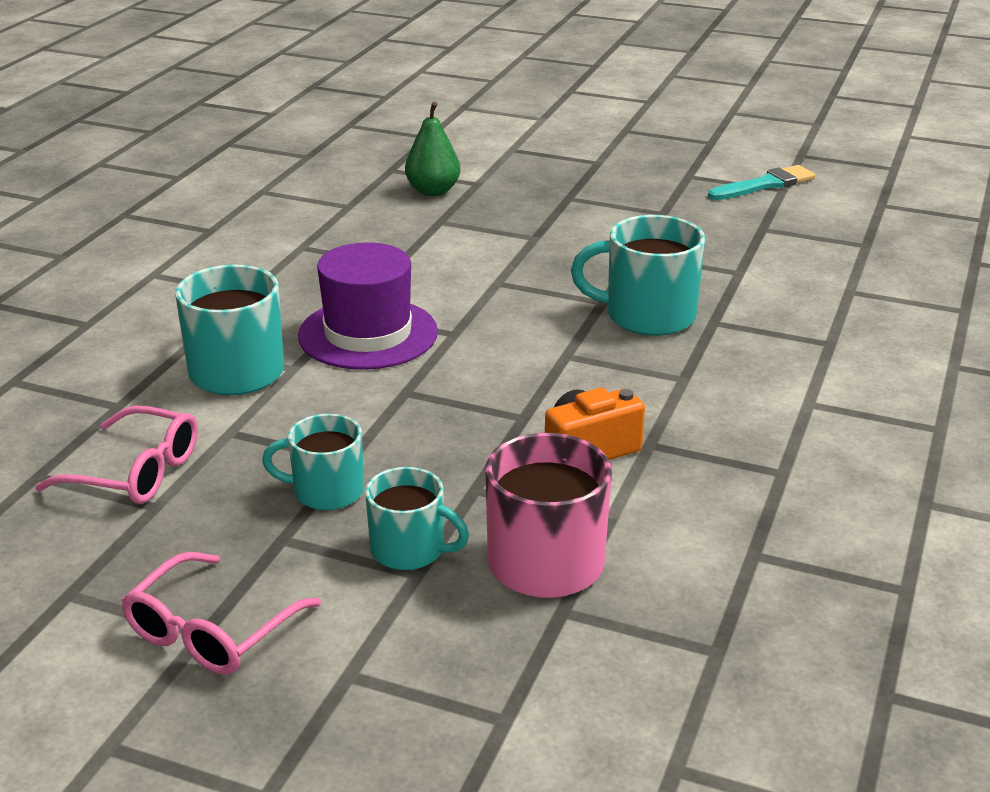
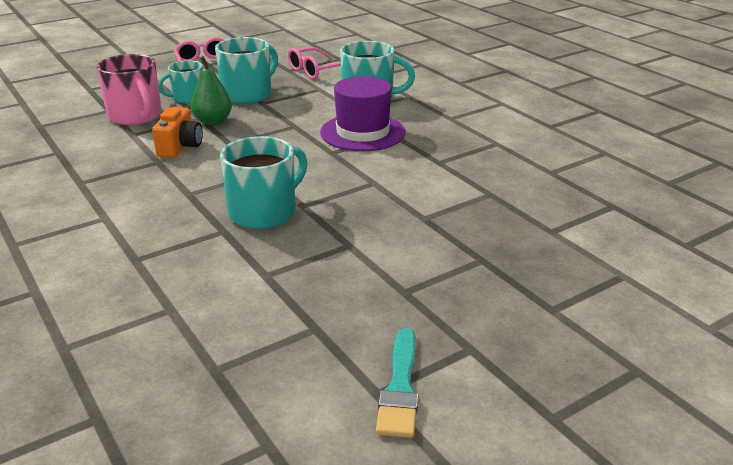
camera: 125 degrees right, 0 degrees up
(326, 491) = (248, 94): turquoise mug -> turquoise mug, size x1.56
(433, 191) = (550, 208): green pear -> green pear (213, 121)

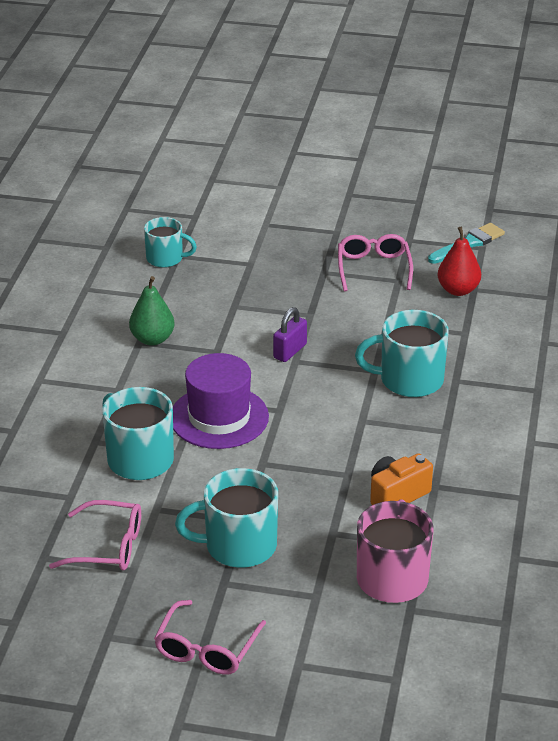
camera: 135 degrees left, 5 degrees up
(188, 98) = (306, 581): turquoise mug -> turquoise mug (165, 258)
(213, 121) = (327, 517): green pear -> green pear (152, 339)
(330, 316) = (458, 290): none -> red pear
(389, 186) = (290, 351): none -> purple padlock
(447, 290) = (373, 268): none -> pink glasses

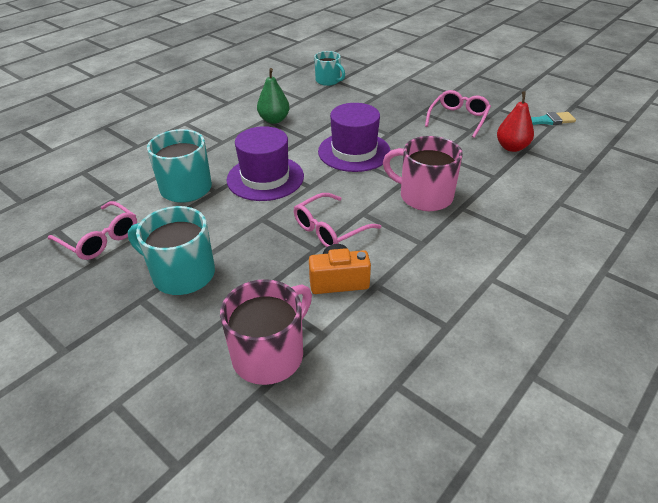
camera: 30 degrees right, 5 degrees up
(206, 649) = (67, 352): pink glasses -> pink glasses (329, 229)
(290, 351) = (354, 151): purple padlock -> purple hat
(409, 380) = (424, 196): turquoise mug -> pink mug

